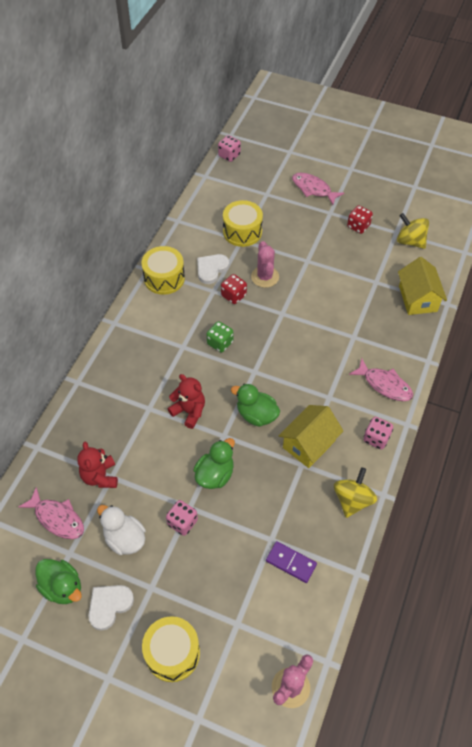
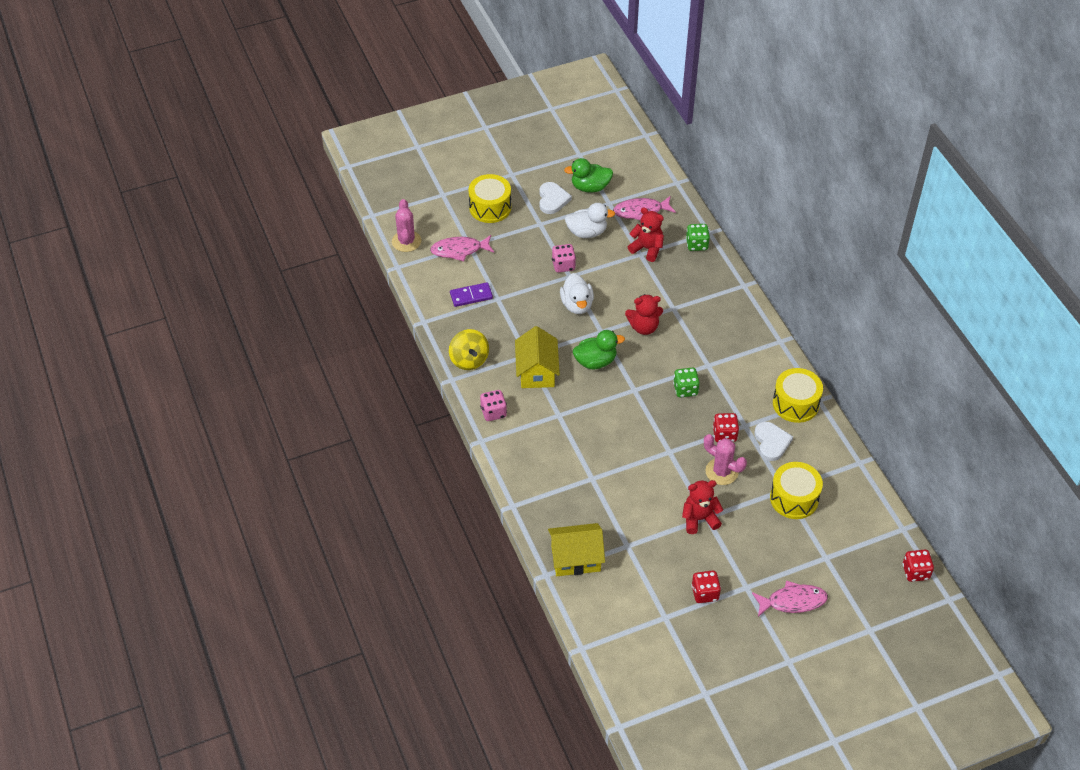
camera: 135 degrees right, 5 degrees down
(60, 445) = (697, 244): none -> green dice
(215, 475) = (577, 305): green duck -> white duck
(229, 155) = (915, 572): pink dice -> red dice
(313, 263) = (699, 519): none -> red teddy bear
(384, 385) = (527, 457): pink fish -> pink fish (459, 250)
(410, 241) = (642, 617): yellow spinning top -> none
(418, 298) = (575, 558): yellow house -> yellow house turned 45 degrees counterclockwise

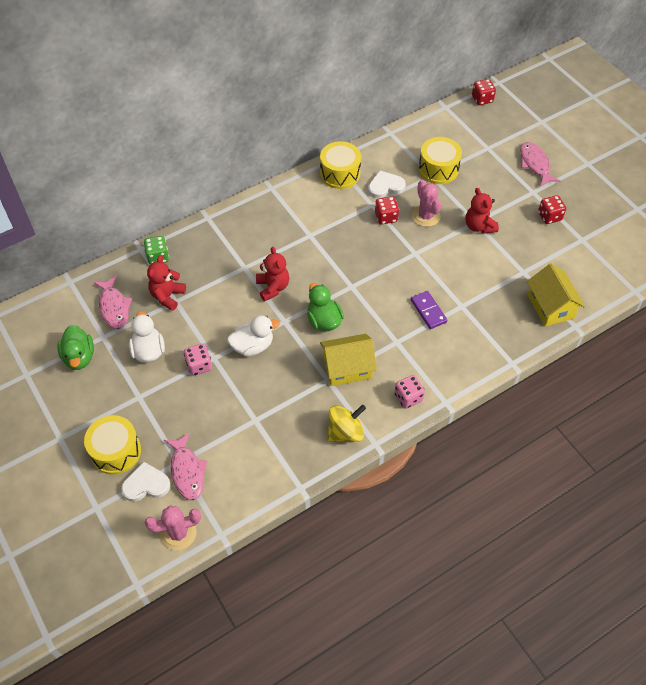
camera: 100 degrees left, 5 degrees up
(471, 296) = (255, 446): purple domino -> purple domino (428, 311)
(552, 199) = (100, 390): white heart -> white heart (146, 484)
(685, 389) = (342, 249): green dice -> none
(721, 472) = (426, 216): pink cactus -> pink cactus turned 45 degrees counterclockwise

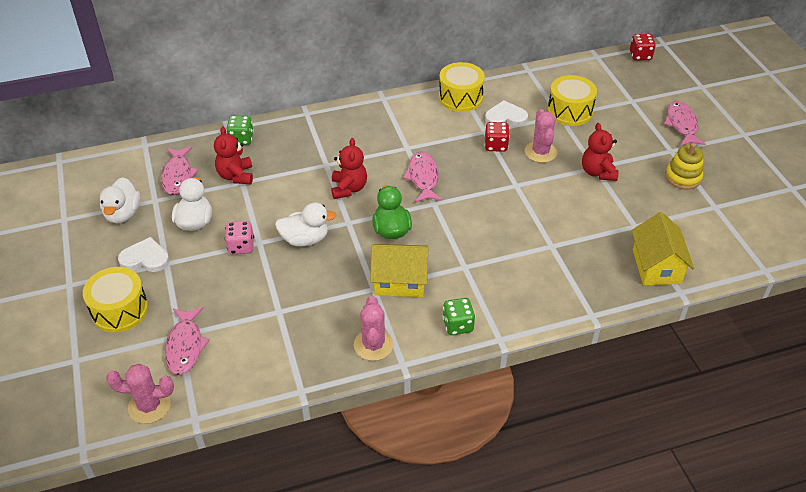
camera: 15 degrees right, 10 degrees down
(79, 357) = (123, 214): green duck -> white duck
(146, 484) = (136, 349): white heart -> white heart (145, 258)
(167, 296) = (236, 176): red teddy bear -> red teddy bear turned 45 degrees counterclockwise
(334, 263) = (423, 178): none -> pink fish
(345, 432) = (373, 345): yellow spinning top -> pink cactus
(408, 397) = (458, 325): pink dice -> green dice
(428, 311) = (511, 243): purple domino -> none
(549, 216) = (683, 177): red dice -> yellow stacking toy

